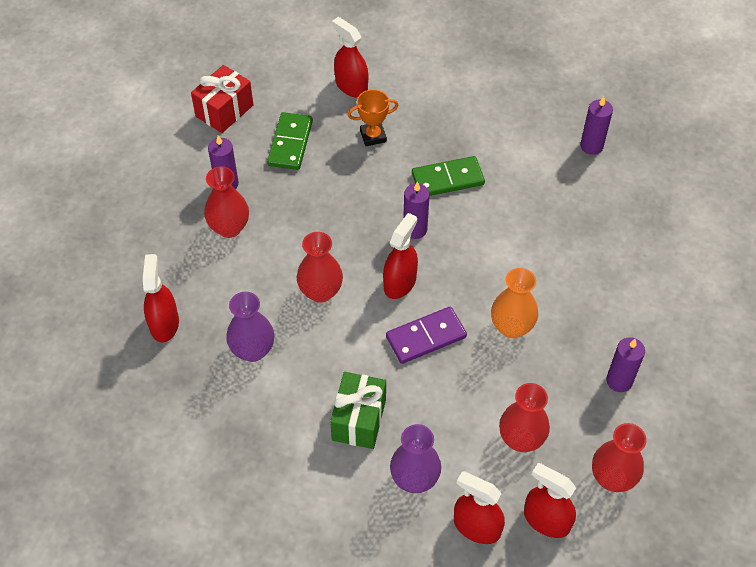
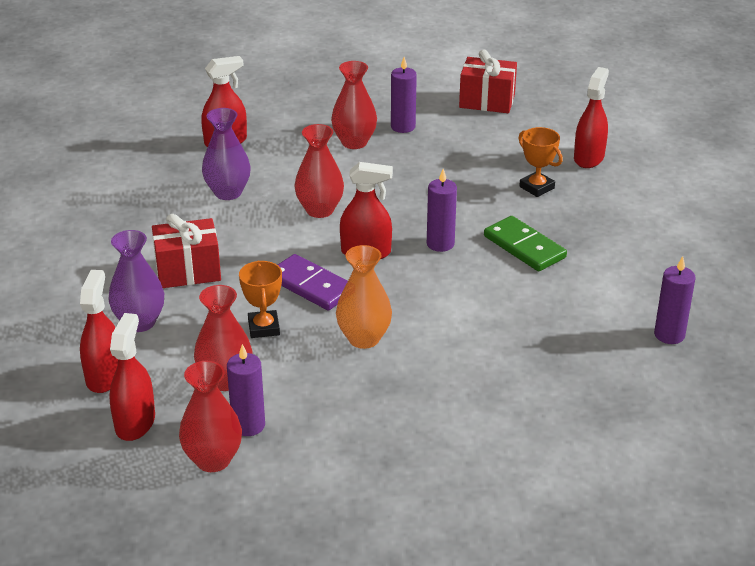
camera: 65 degrees right, 20 degrees down
(290, 143) = (482, 145): green domino -> none
(359, 419) = (188, 271): green gift -> red gift
(466, 390) = (264, 328): none -> orange trophy
(619, 381) = (346, 435): purple candle -> purple candle (248, 425)

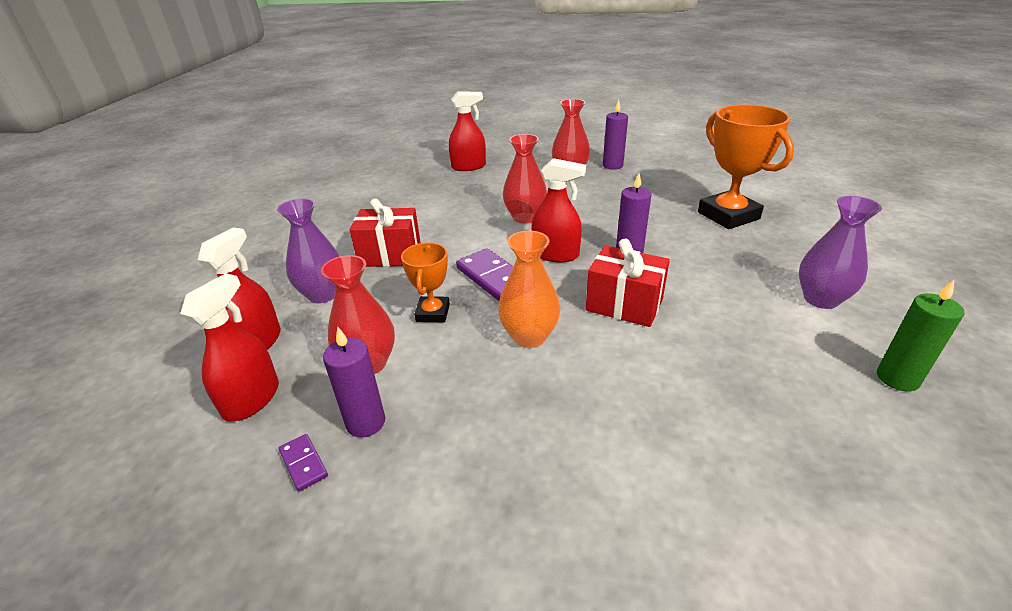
camera: 15 degrees right, 0 degrees up
(213, 460) = (303, 463): red vase -> purple domino
(228, 192) = (454, 199): purple vase -> purple vase (821, 299)
(487, 101) = (686, 154): red gift -> red gift (624, 305)
(524, 247) = (714, 264): green domino -> none
(536, 187) = (728, 215): orange trophy -> orange trophy, size x1.82
(588, 158) = (778, 197): red spray bottle -> none
(669, 335) = (897, 378): purple candle -> green candle

